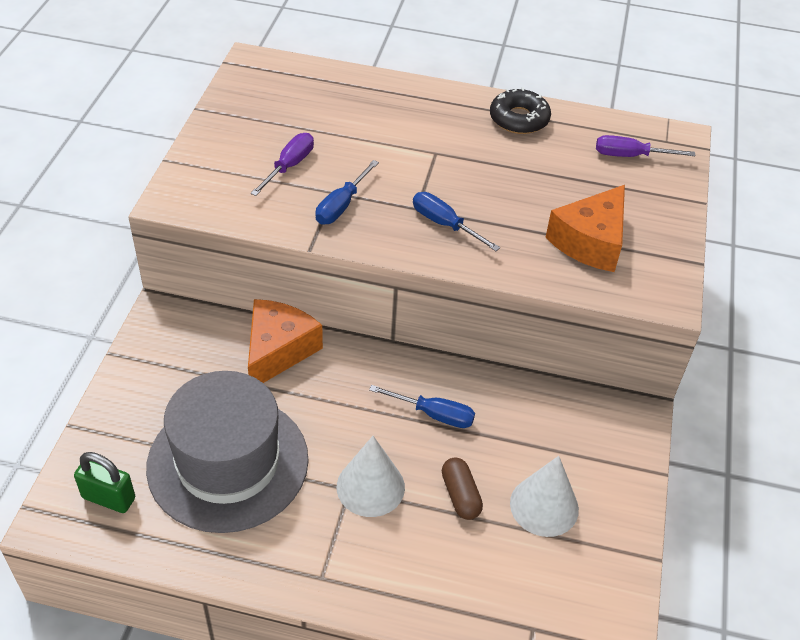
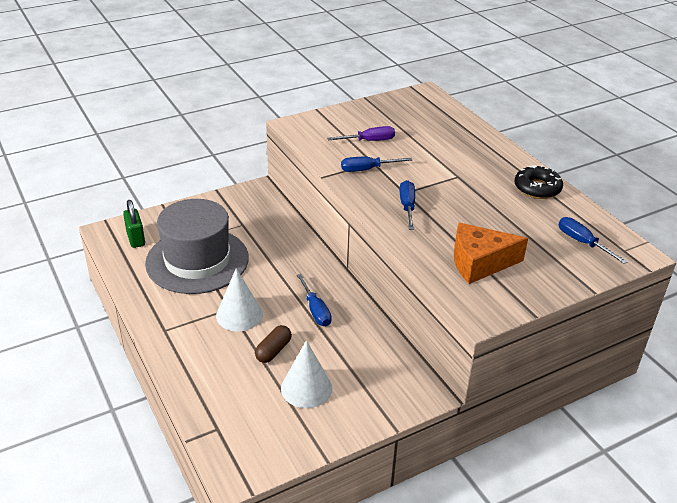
camera: 50 degrees right, 10 degrees down
(278, 350) = (286, 235): orange cheese -> none
(630, 156) = (582, 242): purple screwdriver -> blue screwdriver

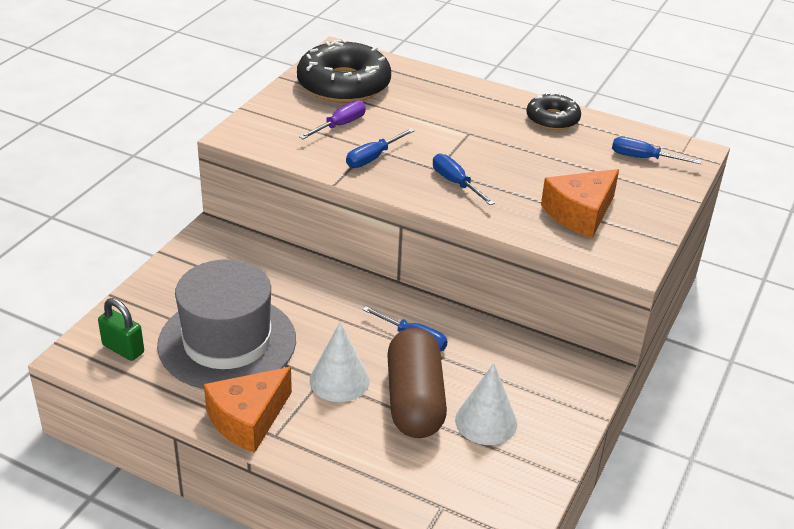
camera: 35 degrees left, 0 degrees up
(159, 313) = (248, 419): none -> orange cheese
(273, 350) = (414, 400): brown capsule -> brown capsule, size x2.17
(403, 115) = (343, 84): none -> black donut

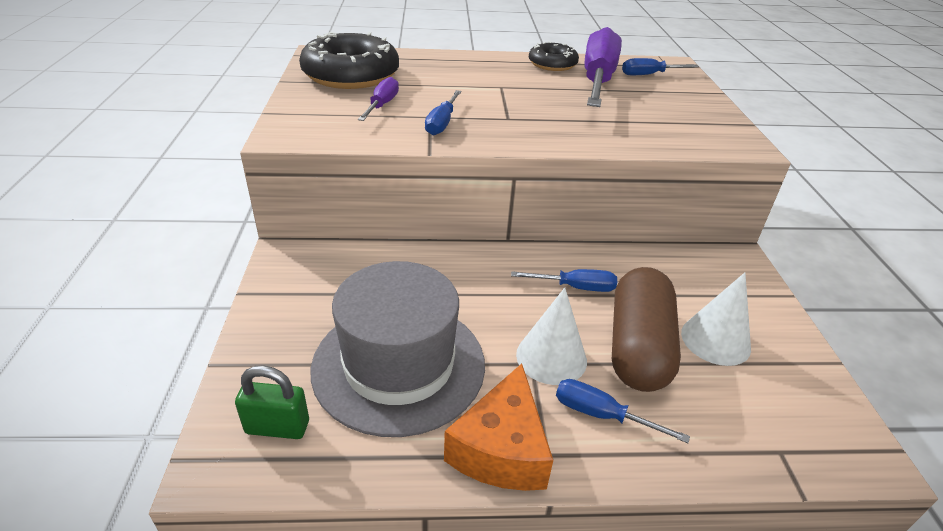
camera: 30 degrees left, 0 degrees up
(414, 400) = (638, 347): brown capsule -> brown capsule turned 45 degrees clockwise
(455, 183) = (537, 125): blue screwdriver -> blue screwdriver (601, 415)
(577, 150) = (597, 80): none -> purple screwdriver
(580, 213) = (661, 122): orange cheese -> none

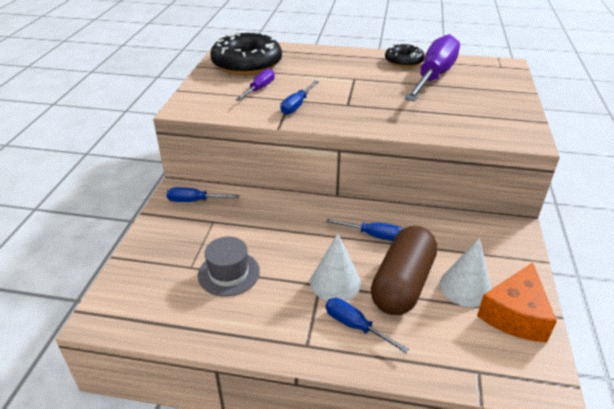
camera: 15 degrees right, 0 degrees up
(277, 427) = (140, 301): green padlock -> none
(399, 365) = (229, 273): grey hat -> grey hat, size x0.52
(501, 449) = (277, 337): orange cheese -> orange cheese (515, 315)
(649, 75) = (480, 74): blue screwdriver -> blue screwdriver (194, 201)

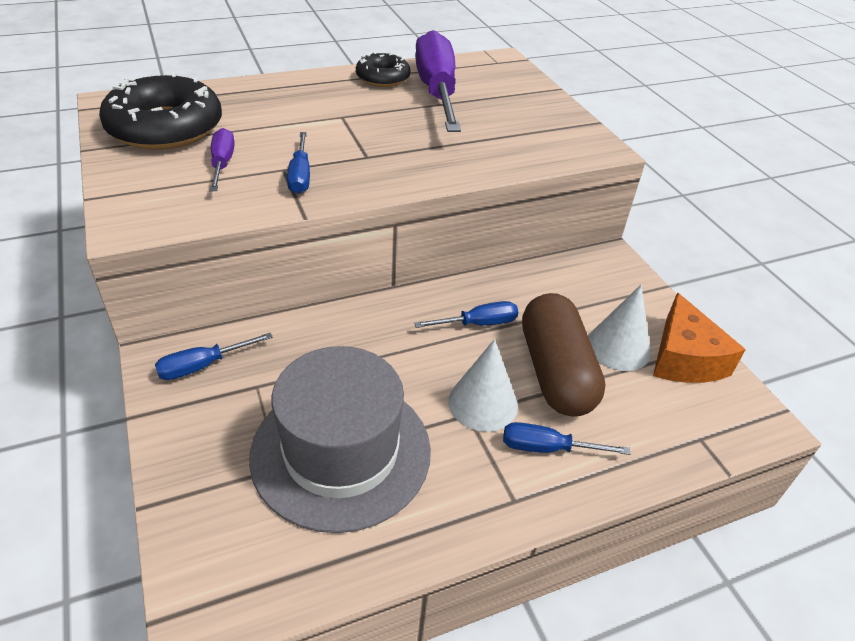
camera: 35 degrees left, 5 degrees up
(229, 273) = (341, 451): grey hat -> grey hat, size x1.91

